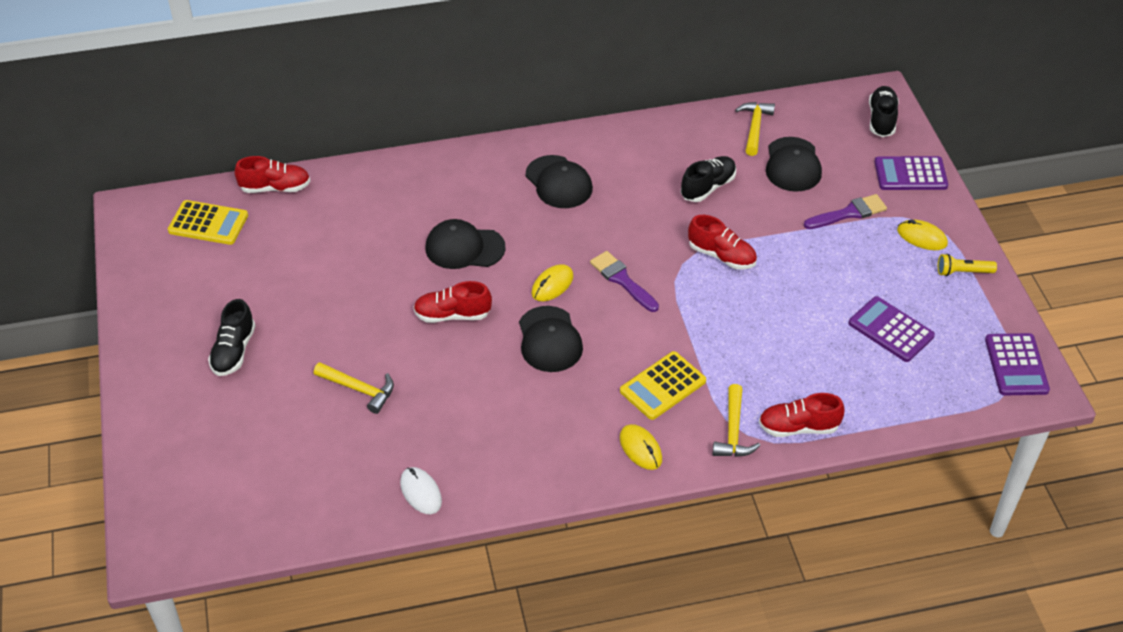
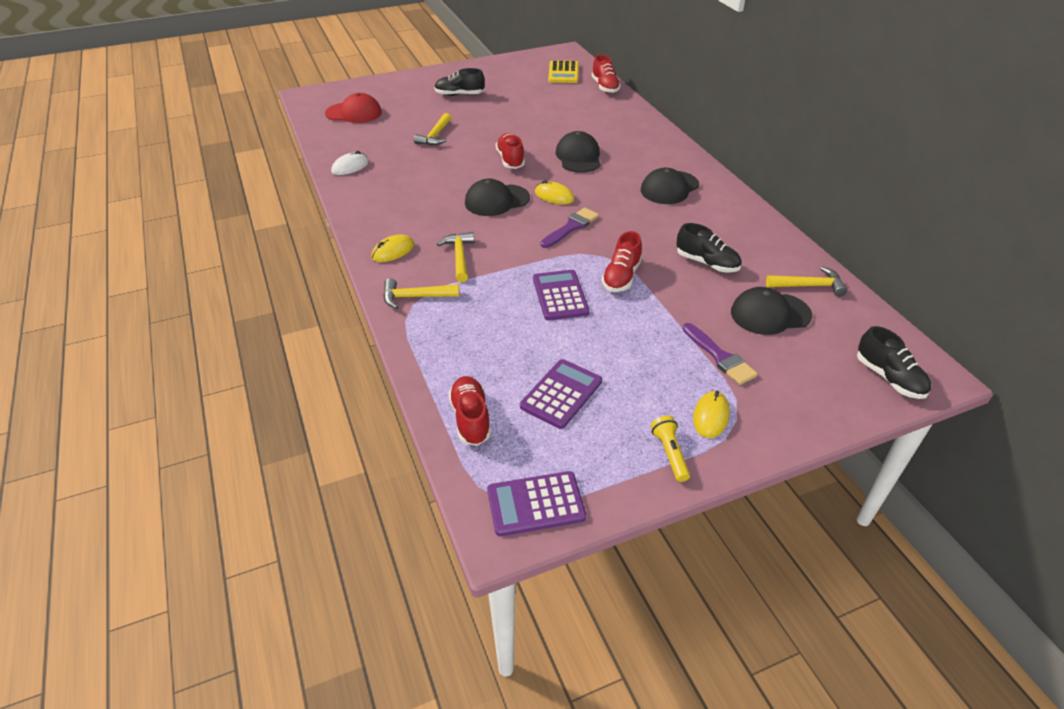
camera: 80 degrees right, 5 degrees down
(247, 487) = (354, 113): none -> red cap
(662, 386) = (459, 256): yellow calculator -> yellow hammer
(798, 427) = (423, 335): red shoe -> red shoe (470, 418)
(881, 120) = (889, 378): black shoe -> black shoe turned 60 degrees clockwise
(910, 174) = (811, 405): purple calculator -> purple calculator (560, 296)

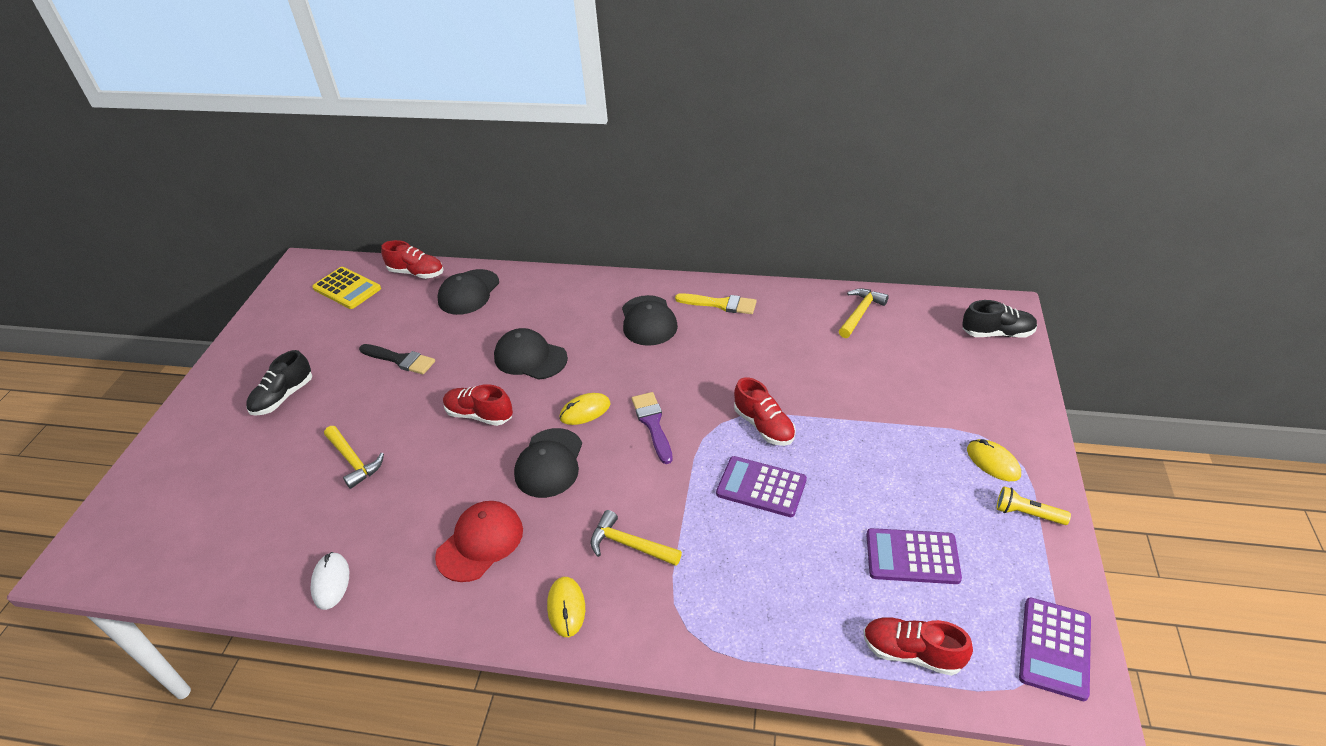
camera: 55 degrees left, 0 degrees up
(354, 113) = (195, 525): red cap -> red cap (480, 542)
(415, 297) = (674, 621): yellow hammer -> none
(526, 115) = (400, 360): none -> black brush
(561, 394) = (912, 556): purple calculator -> purple calculator turned 60 degrees counterclockwise
(707, 263) = (785, 357): black shoe -> none
(720, 357) = (920, 416): purple brush -> none
(728, 212) = (720, 304): none -> yellow brush
(770, 314) = (882, 355): black cap -> black cap (468, 292)

